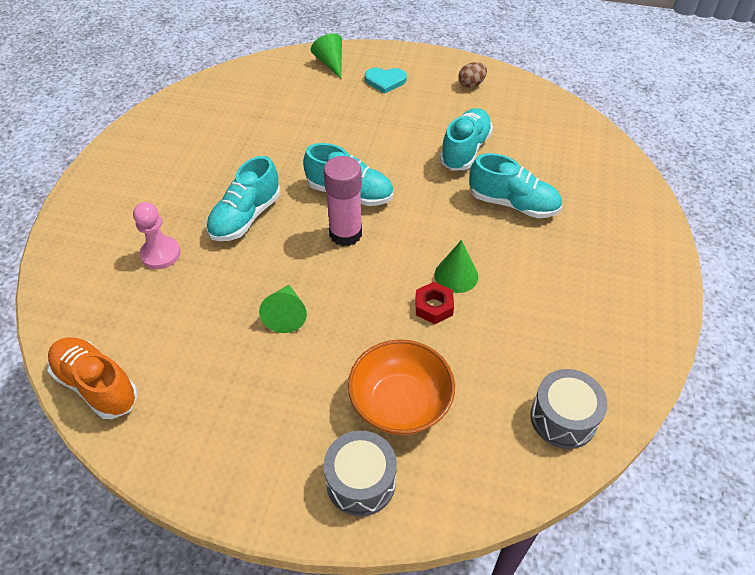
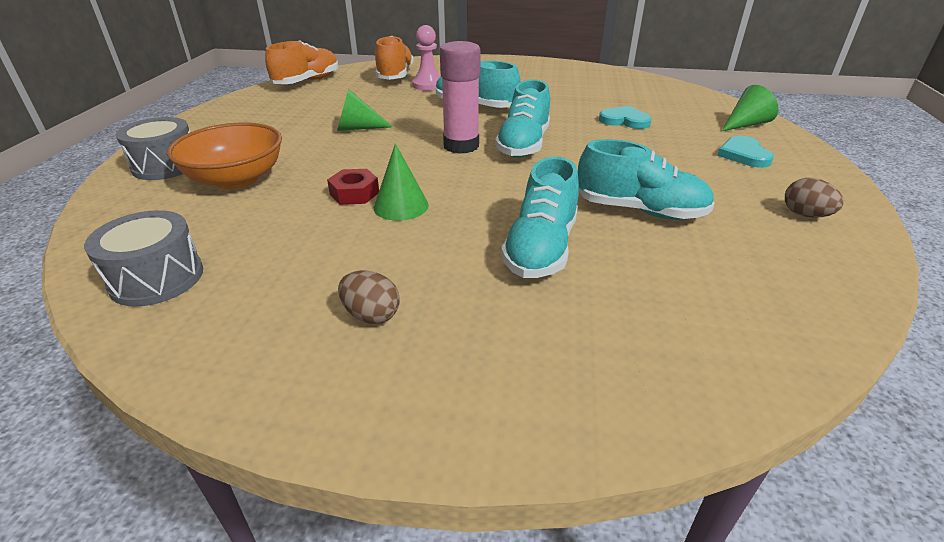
camera: 85 degrees right, 15 degrees down
(110, 286) = (395, 76): none -> orange shoe
(308, 123) = (624, 120): none -> turquoise heart
(588, 287) = (371, 315): none -> brown egg

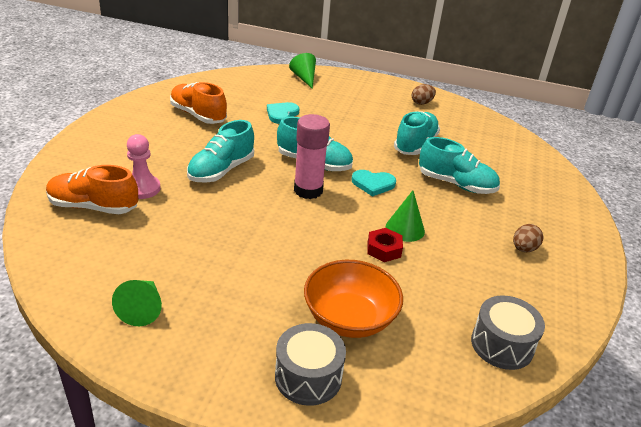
camera: 85 degrees left, 0 degrees up
(307, 81) = (68, 277): orange shoe -> orange shoe (198, 115)
(357, 128) = (249, 242): green cone -> green cone (142, 309)
(744, 155) = (349, 94): turquoise heart -> turquoise heart (373, 184)

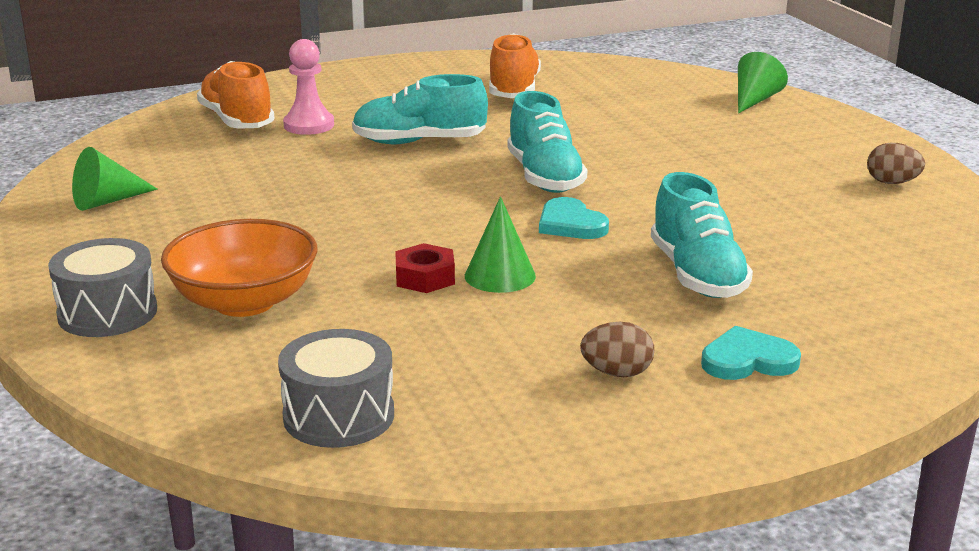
camera: 55 degrees right, 10 degrees down
(282, 114) = (623, 122): turquoise heart -> turquoise heart (748, 360)
(308, 190) = (472, 195): pink glue stick -> none
(415, 144) = (747, 216): turquoise shoe -> none

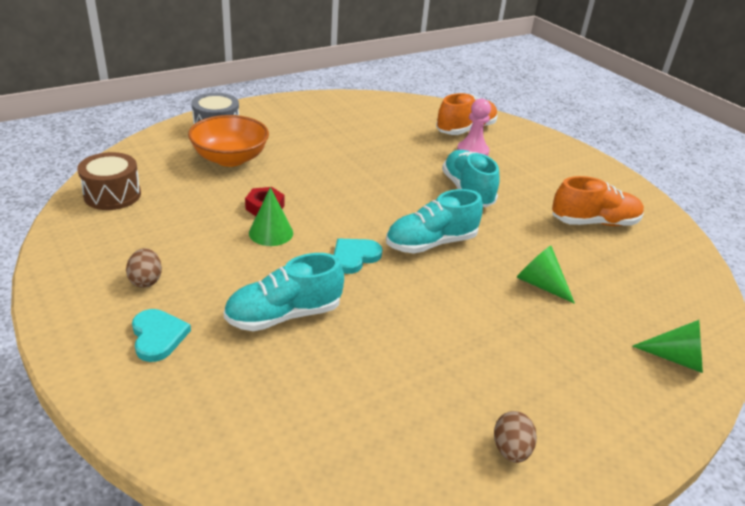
camera: 75 degrees right, 10 degrees up
(107, 201) = (339, 111): green cone -> green cone (540, 284)
(339, 416) = (112, 195): grey drum -> brown drum

